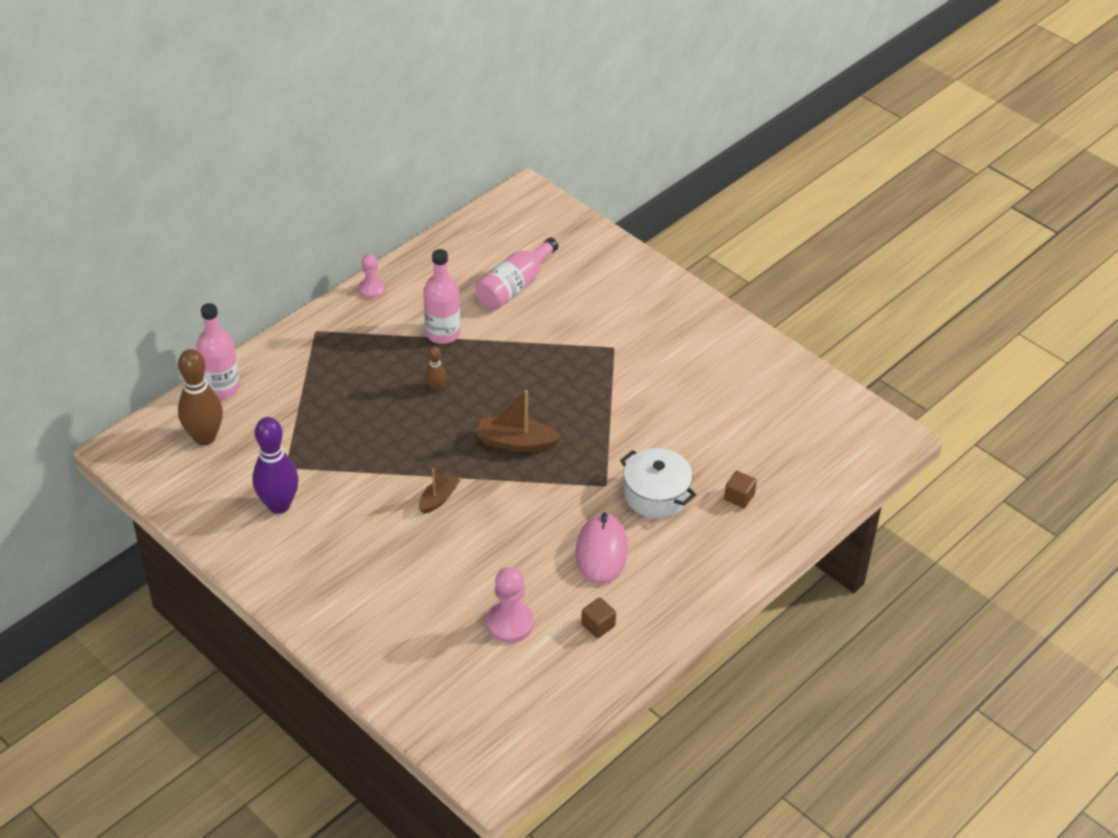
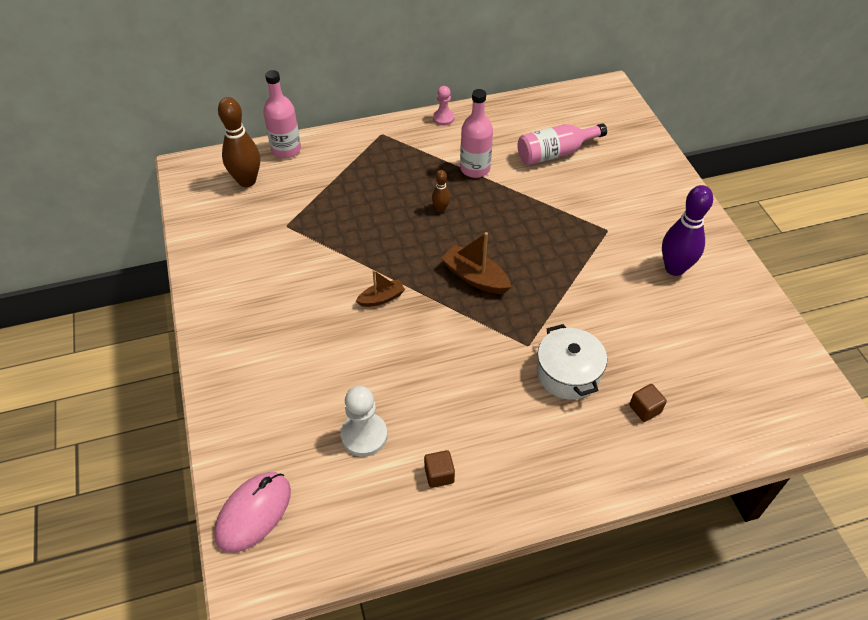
camera: 30 degrees right, 5 degrees up
(279, 505) = (259, 253): purple bowling pin -> purple bowling pin (674, 268)
(509, 623) = (364, 435): pink pawn -> white pawn
(601, 551) = (486, 405): pink mouse -> pink mouse (254, 513)

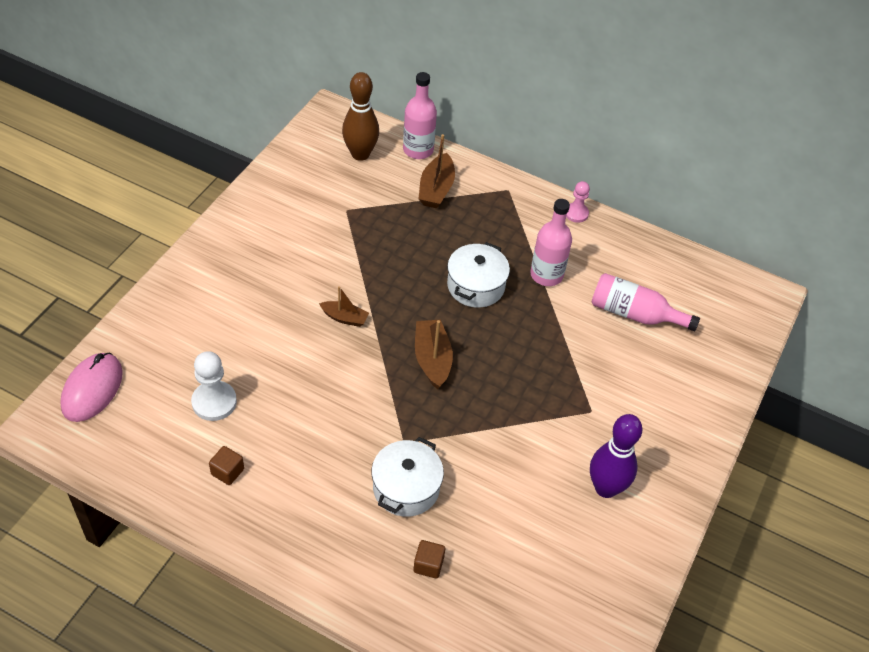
camera: 40 degrees right, 0 degrees up
(254, 513) = (92, 389): pink mouse -> pink mouse turned 60 degrees counterclockwise
(333, 166) = (436, 189): none -> brown boat
(440, 209) = (476, 286): brown bowling pin -> white pot

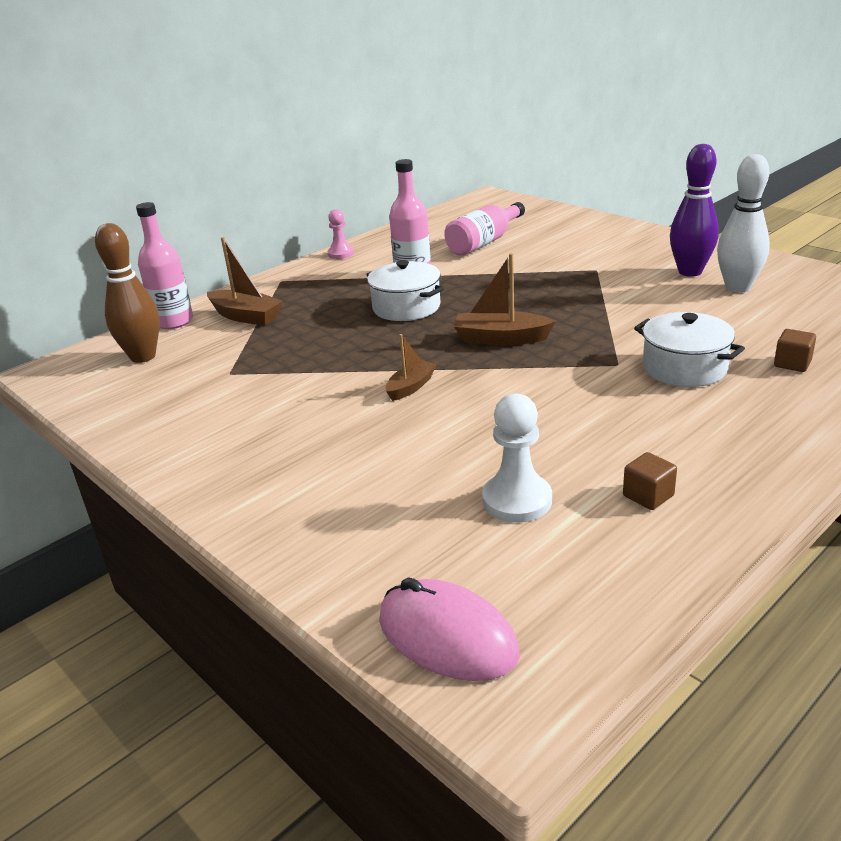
camera: 65 degrees left, 20 degrees down
(577, 528) = (737, 287): none -> white bowling pin

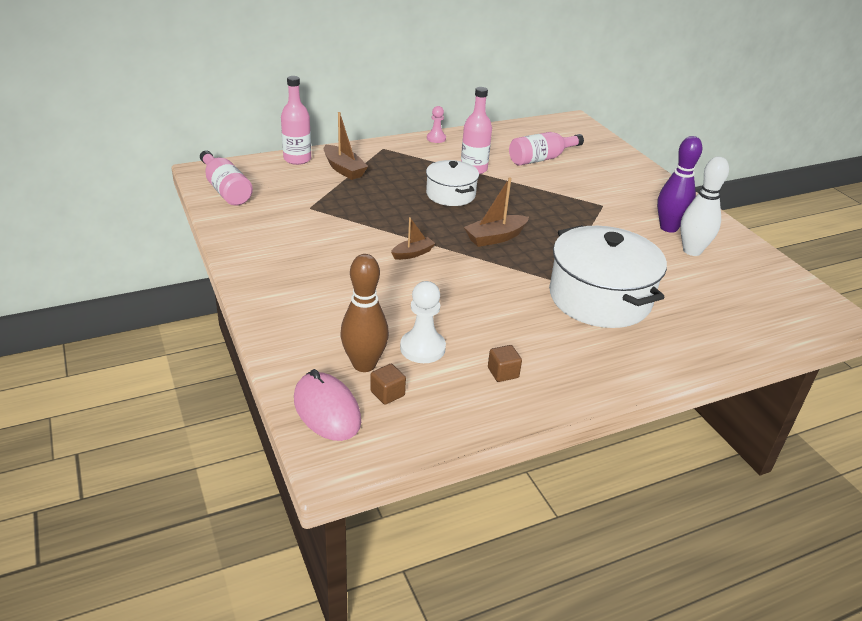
camera: 15 degrees right, 5 degrees up
(93, 384) = (225, 189): none -> pink bottle
(143, 357) = (265, 179): brown bowling pin -> brown bowling pin (364, 364)
(501, 338) = (495, 237): brown boat -> brown boat turned 60 degrees counterclockwise
(684, 368) = (599, 298): white pot -> white pot, size x1.73
(792, 363) = (676, 319): brown cube -> brown cube (387, 393)

